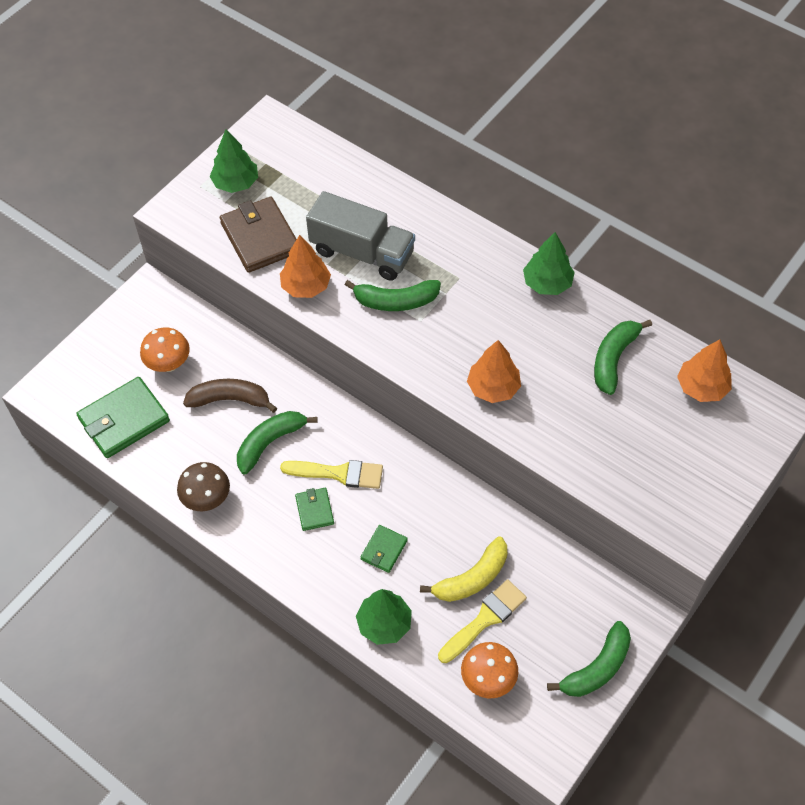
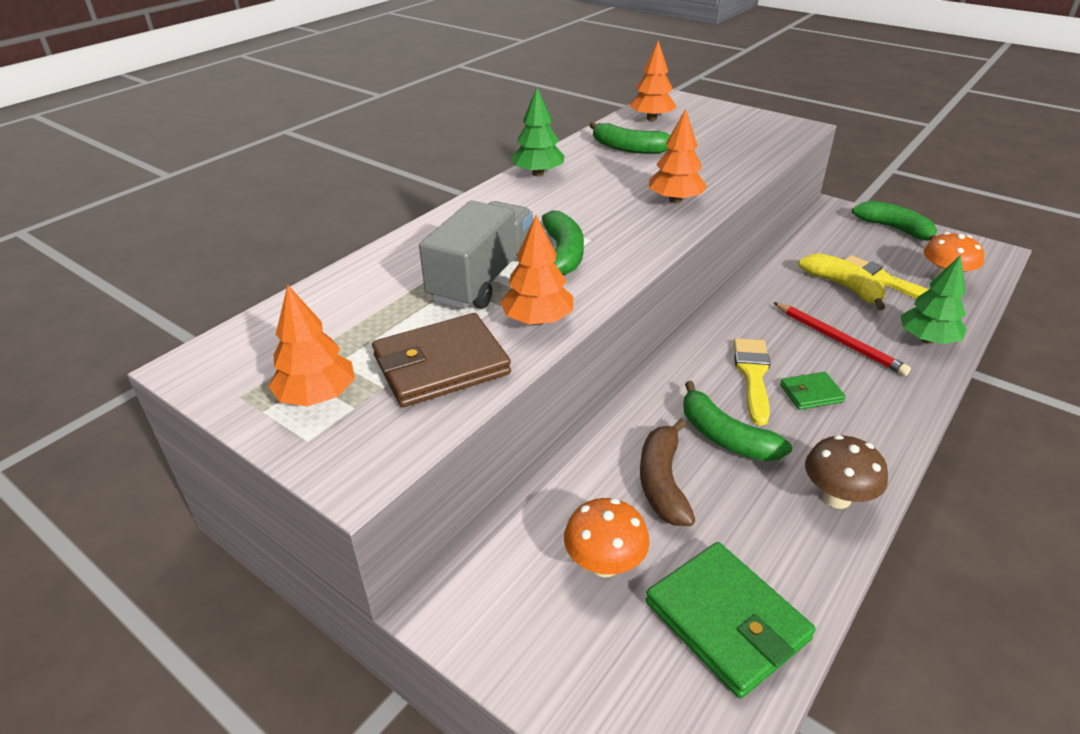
camera: 90 degrees left, 20 degrees down
(236, 183) = (317, 396): green tree -> orange tree
(384, 550) = (839, 341): green wallet -> red pencil

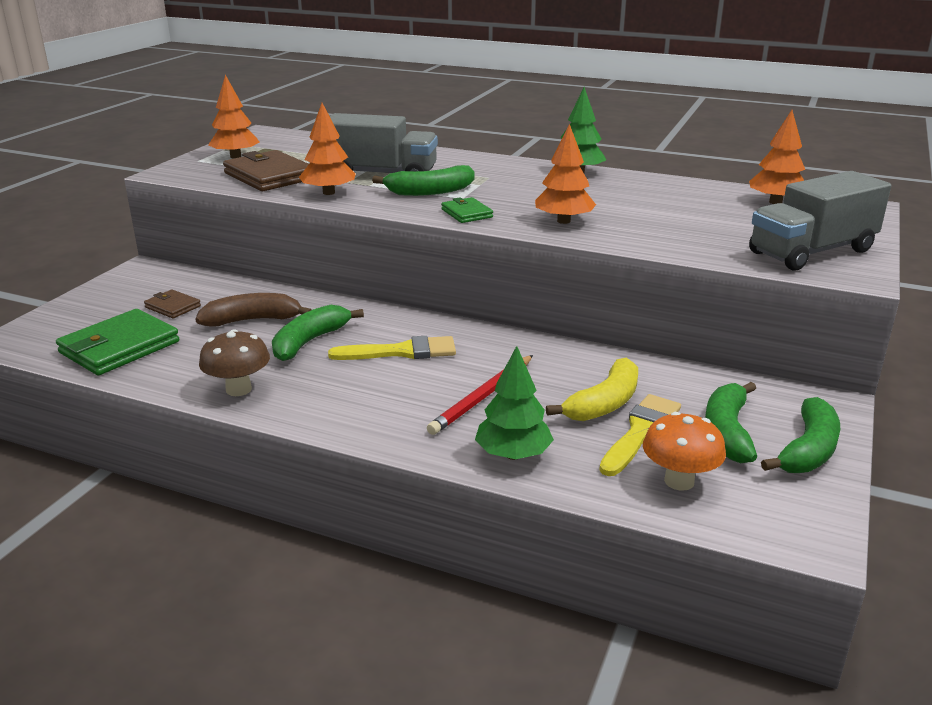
camera: 75 degrees right, 10 degrees down
(604, 564) = (173, 307): orange mushroom -> brown wallet
(628, 148) = (675, 198): green banana -> green banana (727, 432)
(758, 129) = (812, 252): none -> grey truck
(811, 393) = (382, 380): green wallet -> green wallet (467, 213)

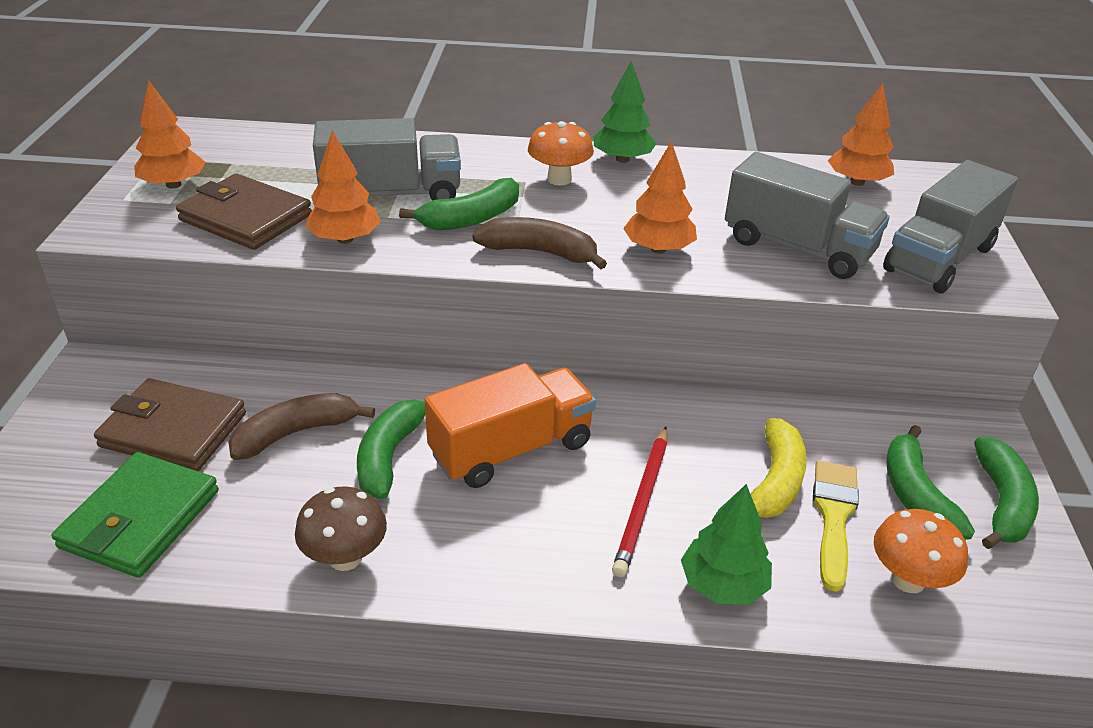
camera: 20 degrees left, 10 degrees up
(173, 307) = (174, 430): brown wallet -> brown wallet, size x1.92
(401, 352) = (511, 449): yellow brush -> orange truck
(467, 213) = (540, 252): green wallet -> brown banana
(517, 178) = (559, 179): none -> orange mushroom
(685, 232) = (798, 247): none -> grey truck

